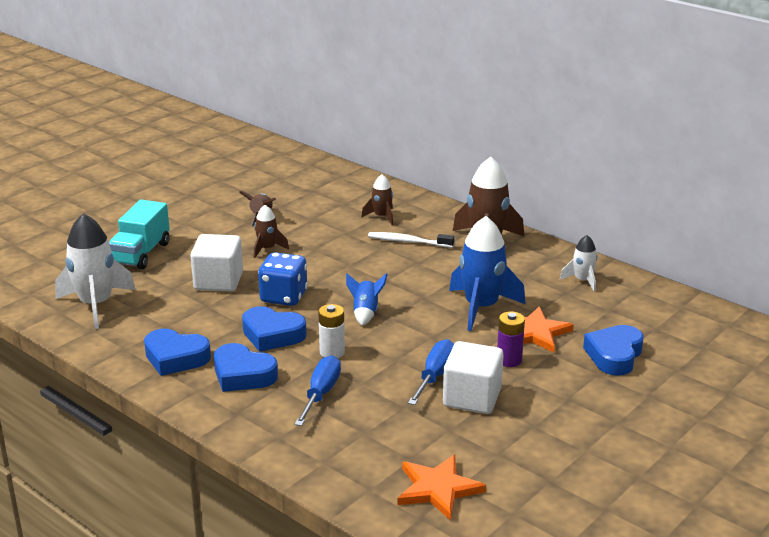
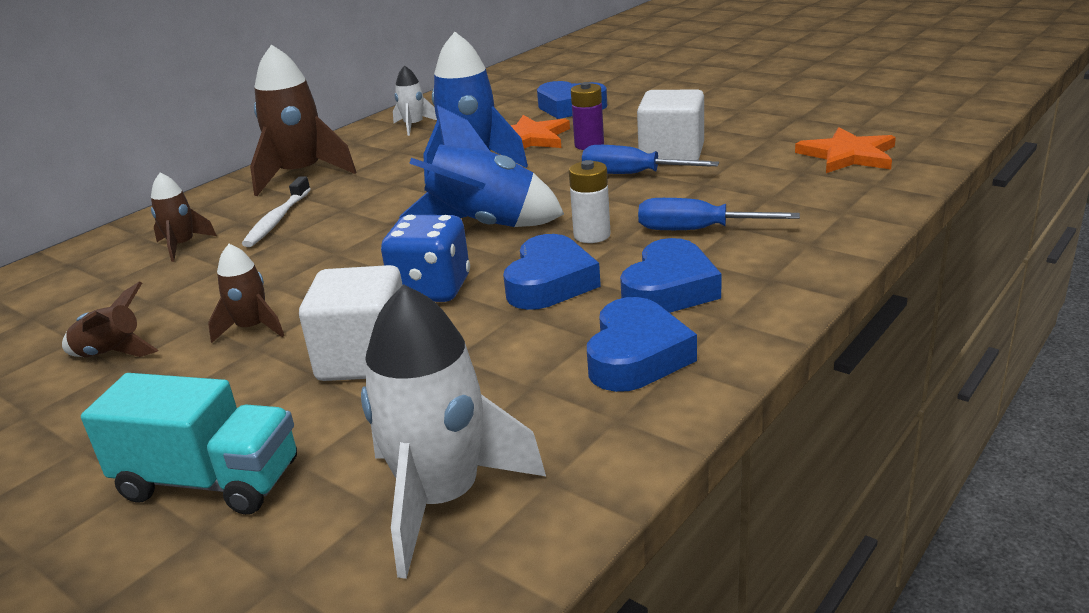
camera: 90 degrees left, 0 degrees up
(365, 312) = (483, 226): blue rocket -> blue rocket, size x1.91

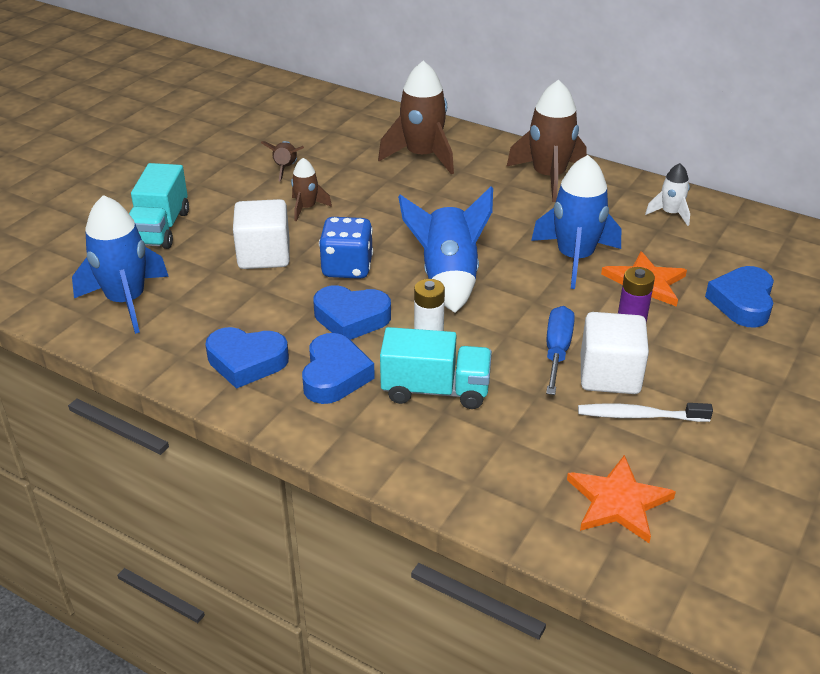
camera: 80 degrees right, 10 degrees up
(182, 246) = (422, 156): brown rocket -> brown rocket, size x1.91
(277, 220) = (463, 184): white toothbrush -> white toothbrush (639, 416)
(442, 499) = (126, 301): white rocket -> blue rocket
(669, 289) = (335, 375): blue heart -> blue heart turned 105 degrees counterclockwise
(696, 230) = (435, 390): blue screwdriver -> turquoise truck

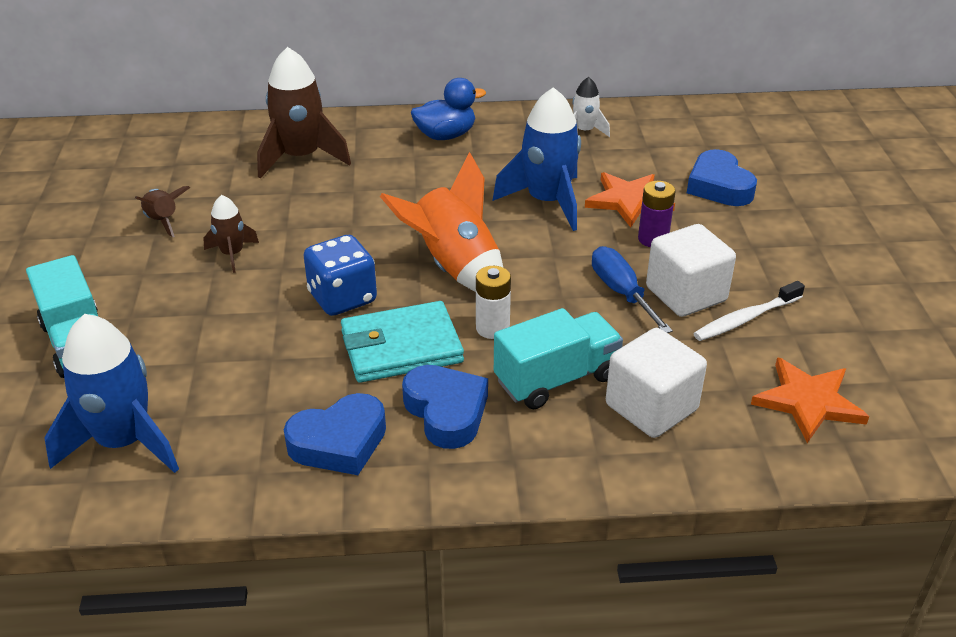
camera: 35 degrees left, 0 degrees up
(264, 255) = (237, 322): white cube -> white cube (651, 407)
(351, 318) = (401, 347): blue heart -> turquoise wallet
(448, 278) = (454, 267): blue rocket -> orange rocket
(548, 177) = (445, 135): brown rocket -> blue duck

